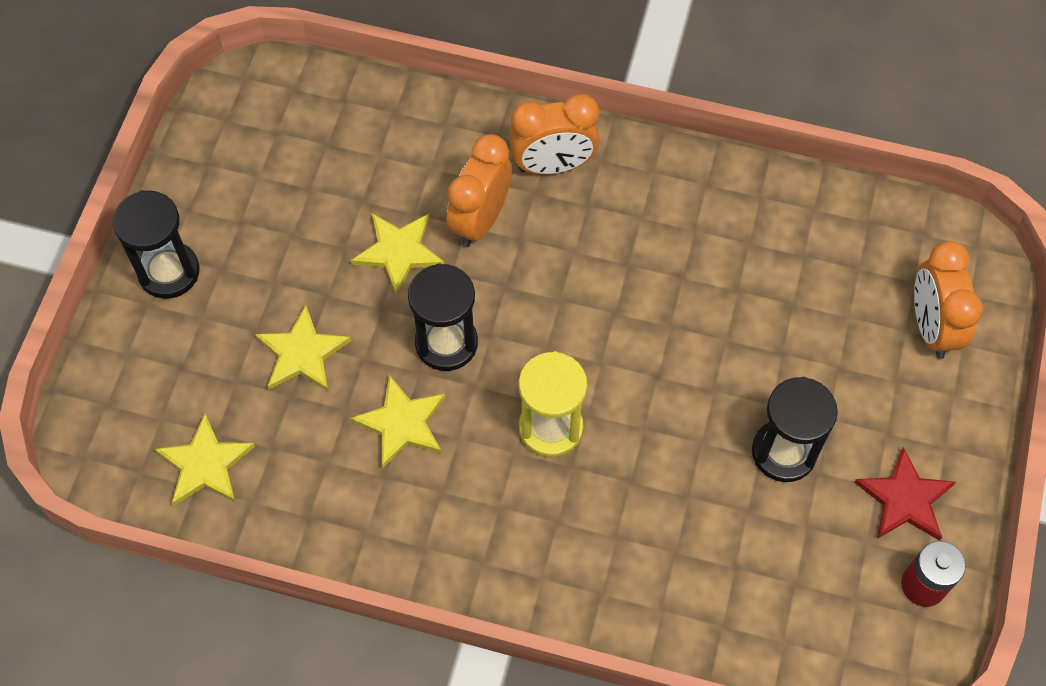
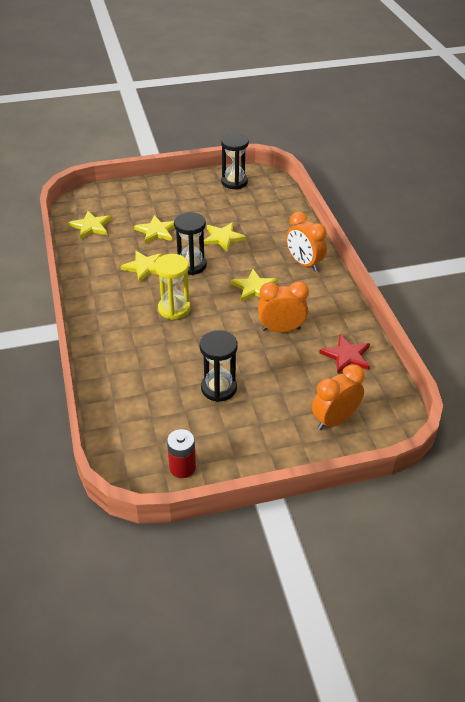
camera: 60 degrees right, 20 degrees down
(169, 272) = (165, 189): black hourglass -> black hourglass (234, 182)
(480, 220) = (258, 253): orange clock -> orange clock (281, 329)
(571, 275) = (254, 288): none -> yellow star
(904, 499) = (226, 443): red star -> red star (346, 356)

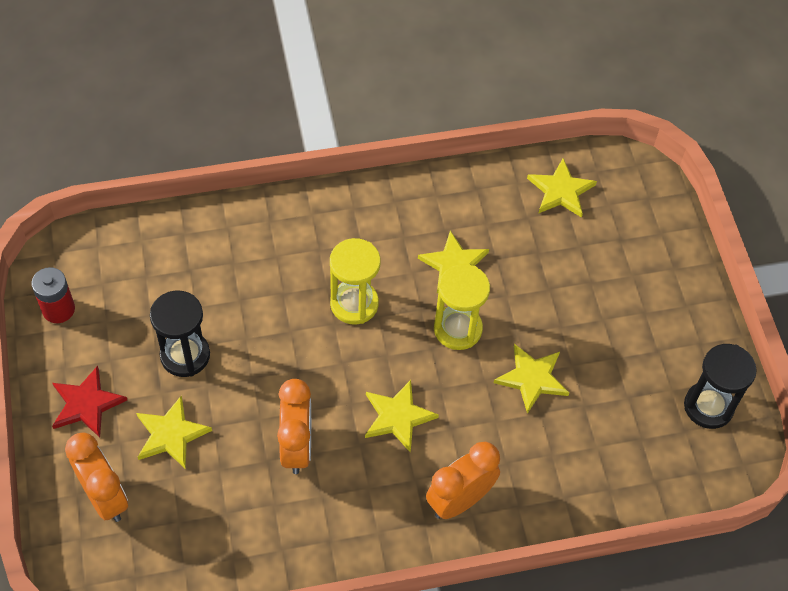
camera: 90 degrees right, 15 degrees up
(156, 231) = (549, 280): yellow star -> yellow star (171, 434)
(191, 265) = (457, 329): black hourglass -> yellow hourglass
(346, 356) = (229, 534): red star -> red star (86, 404)

